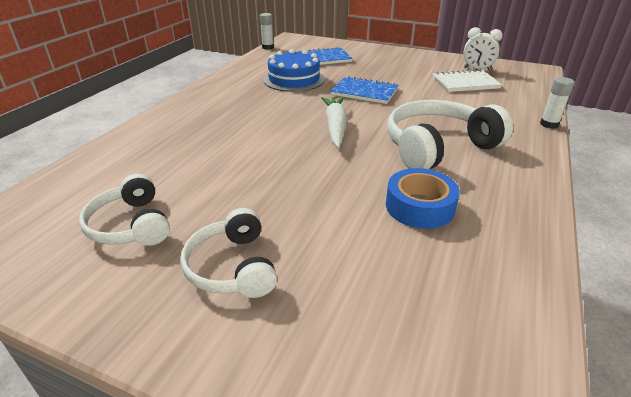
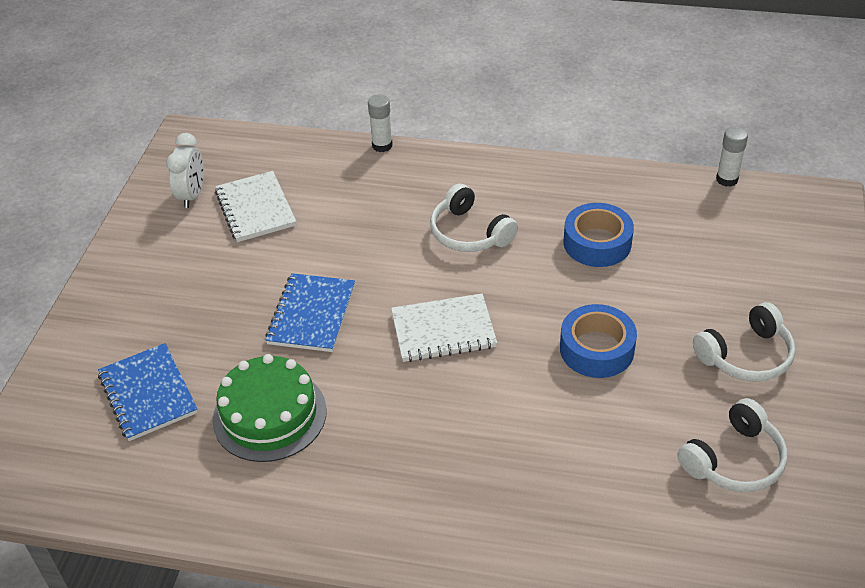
camera: 100 degrees left, 10 degrees up
(267, 47) = (70, 508): white glue stick -> white glue stick (727, 179)
(287, 182) = (596, 349): none -> blue tape
(294, 79) = (269, 415): blue cake -> green cake
(335, 127) = (443, 330): white carrot -> white notebook
(438, 147) = (469, 233): white headphones -> white headphones, size x0.62

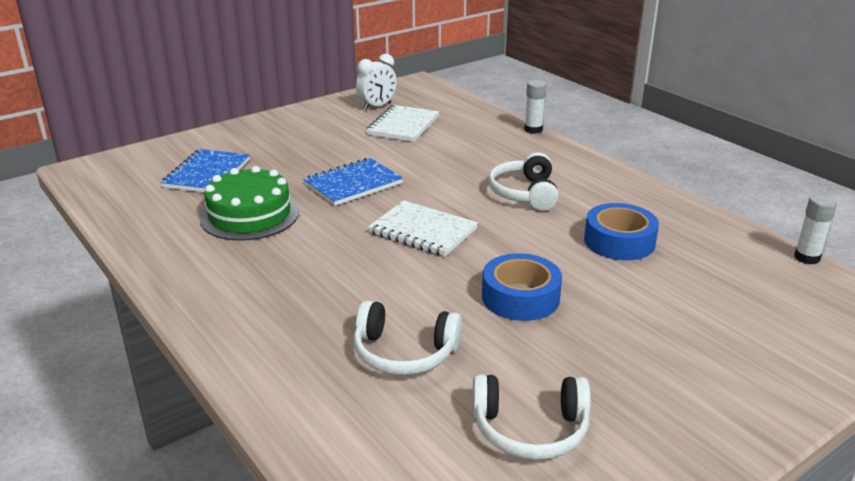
camera: 40 degrees right, 15 degrees down
(746, 356) = (651, 371): white headphones -> white headphones (404, 353)

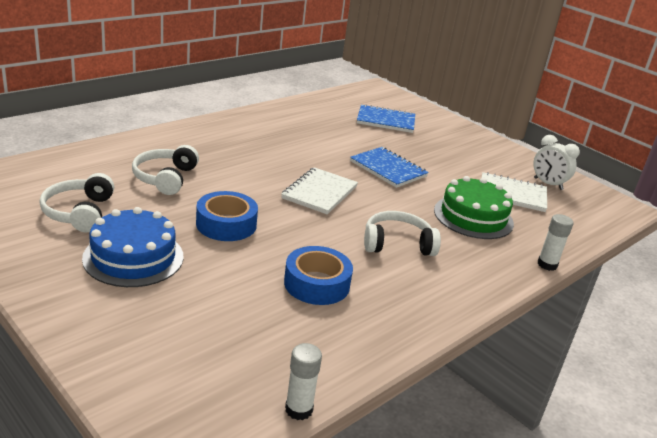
camera: 80 degrees right, 0 degrees up
(249, 215) = (330, 134): green cake -> green cake (473, 217)
(625, 366) = (133, 257): none -> blue cake

